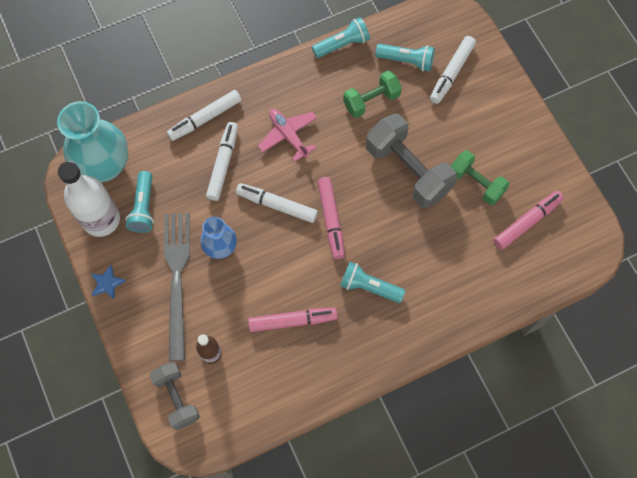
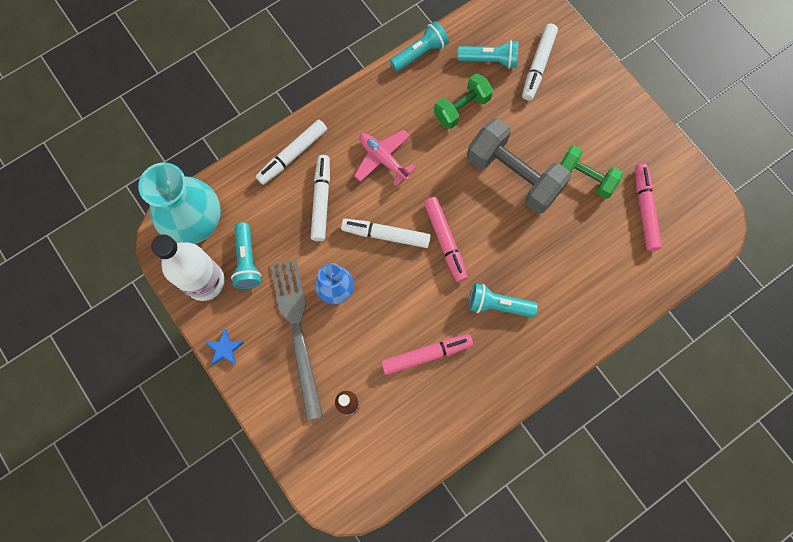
camera: 10 degrees left, 5 degrees up
(177, 398) = (322, 458): grey dumbbell -> none
(527, 222) = (645, 209): pink marker -> pink marker turned 45 degrees counterclockwise

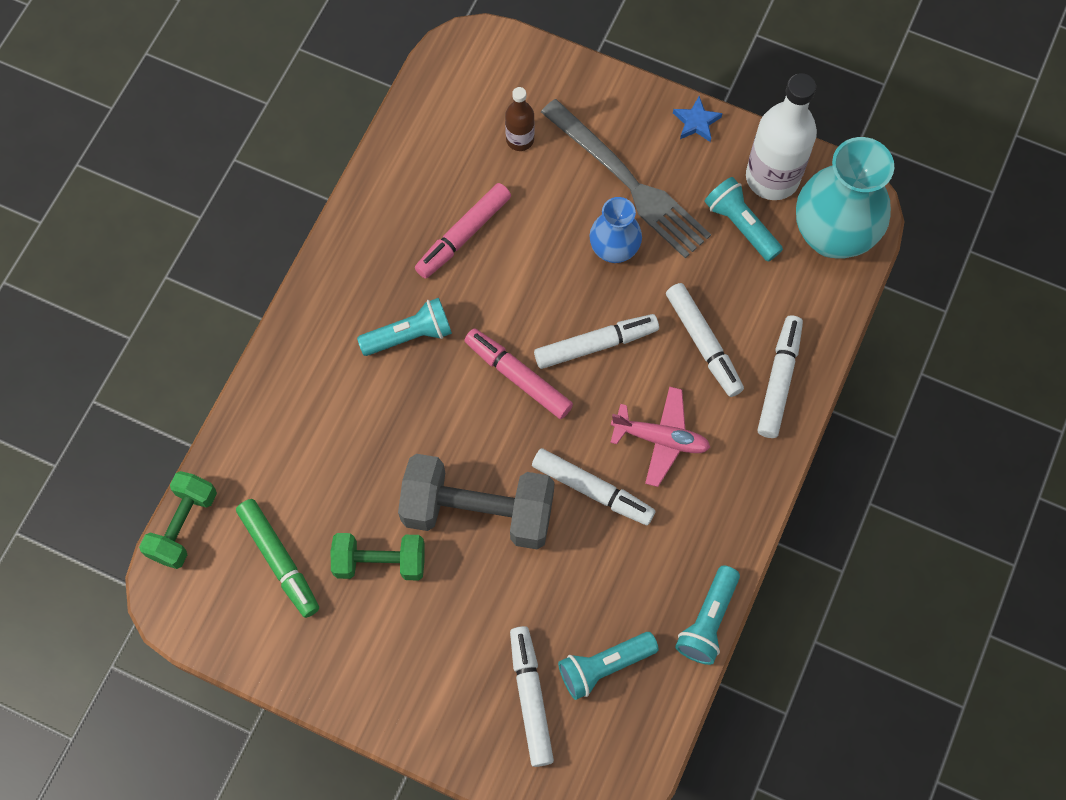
camera: 150 degrees right, 5 degrees down
(440, 152) = (592, 490): none -> white marker
(461, 108) = (601, 569): green dumbbell -> green dumbbell (183, 525)
(645, 209) = (279, 560): pink marker -> green marker

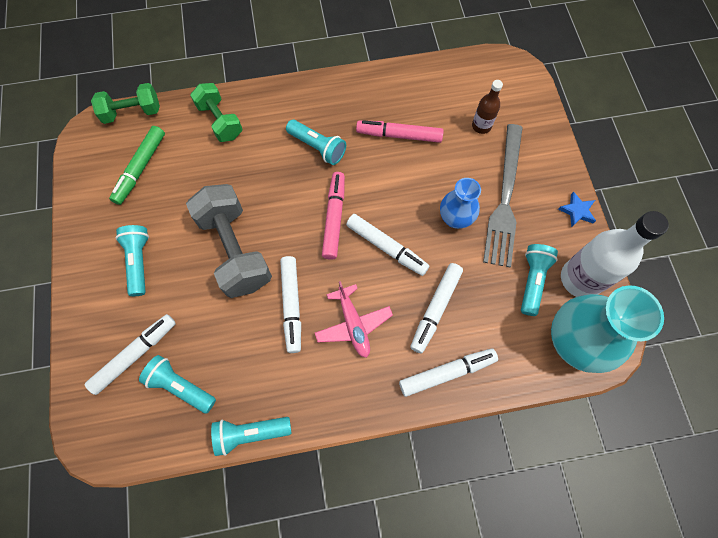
camera: 55 degrees right, 0 degrees up
(380, 562) = (171, 218): green dumbbell -> green dumbbell (220, 121)
(412, 631) = (139, 262): none -> turquoise flashlight

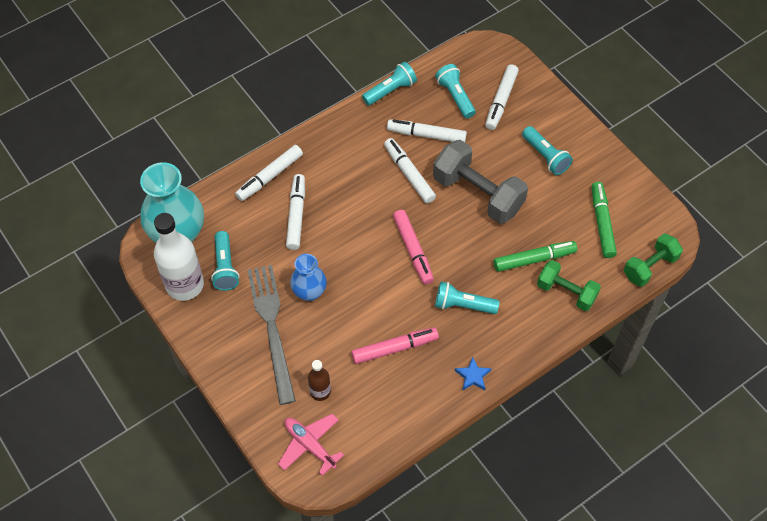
camera: 155 degrees right, 10 degrees down
(181, 386) = (455, 96): turquoise flashlight -> turquoise flashlight turned 120 degrees counterclockwise
(227, 161) = (534, 259): none -> green marker
(353, 324) = (355, 180): pink plane -> pink plane (310, 445)
(386, 247) = (357, 245): white marker -> white marker (426, 135)
(577, 211) = (202, 343): blue star -> blue star (473, 376)

